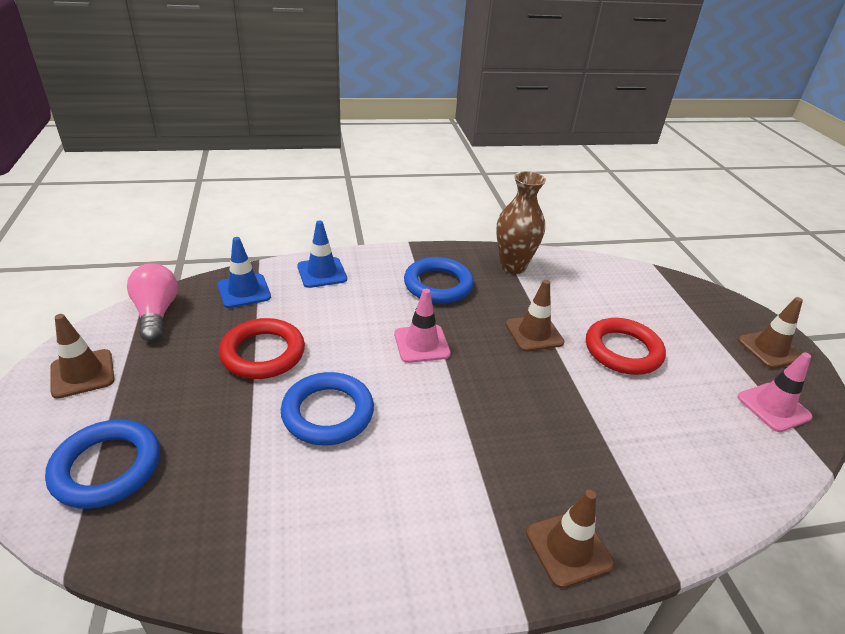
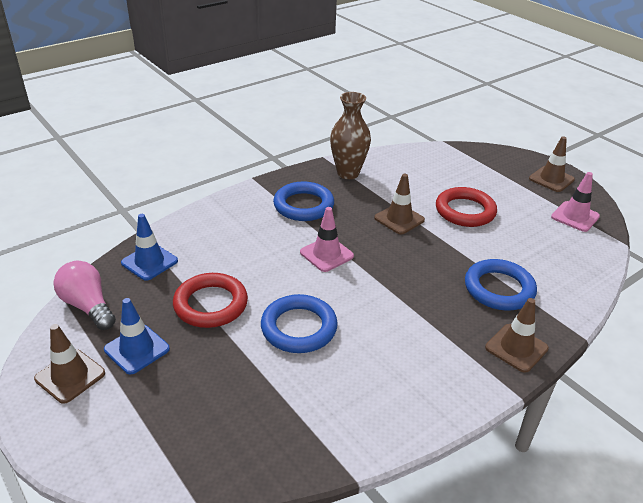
camera: 25 degrees left, 0 degrees up
(107, 467) = (164, 432): blue ring -> blue ring (499, 289)
(322, 273) = (203, 225): blue traffic cone -> blue traffic cone (137, 349)

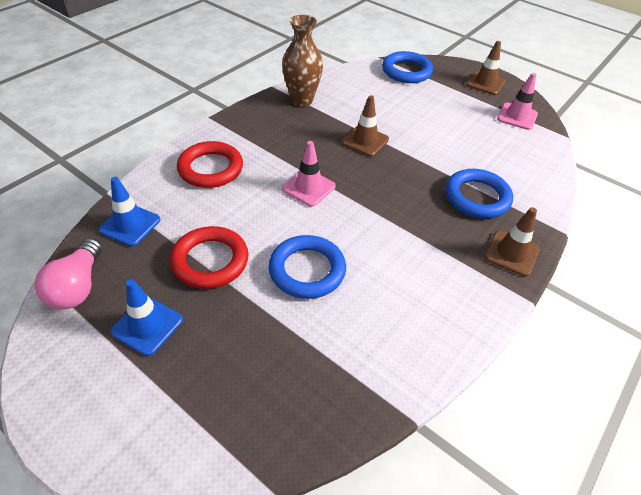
camera: 15 degrees left, 10 degrees up
(70, 376) = (82, 371): brown traffic cone -> none
(88, 306) = (77, 286): pink light bulb -> pink light bulb turned 120 degrees counterclockwise
(303, 205) = (270, 140): blue ring -> blue ring (406, 71)
(465, 211) = (421, 124): red ring -> red ring (210, 168)

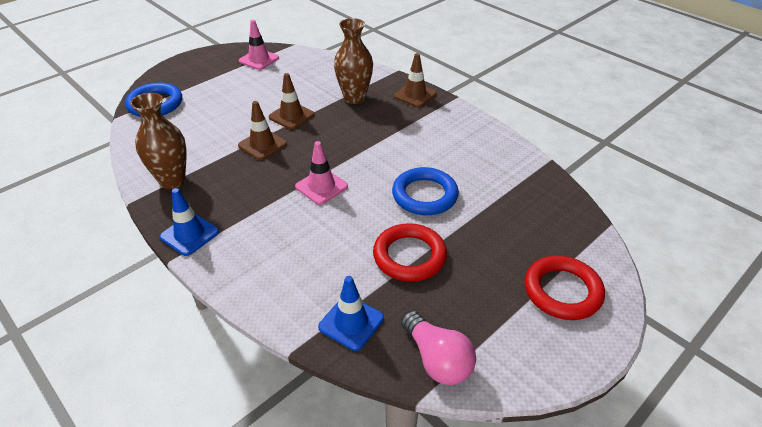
camera: 80 degrees left, 5 degrees down
(77, 286) = (437, 359): pink light bulb -> pink light bulb turned 45 degrees clockwise
(147, 325) = (484, 298): blue traffic cone -> blue traffic cone (189, 234)
(210, 168) = (272, 257): red ring -> red ring (562, 291)
(477, 197) = (354, 98): blue ring -> brown vase
(485, 83) = (201, 64): brown traffic cone -> brown traffic cone (291, 116)

